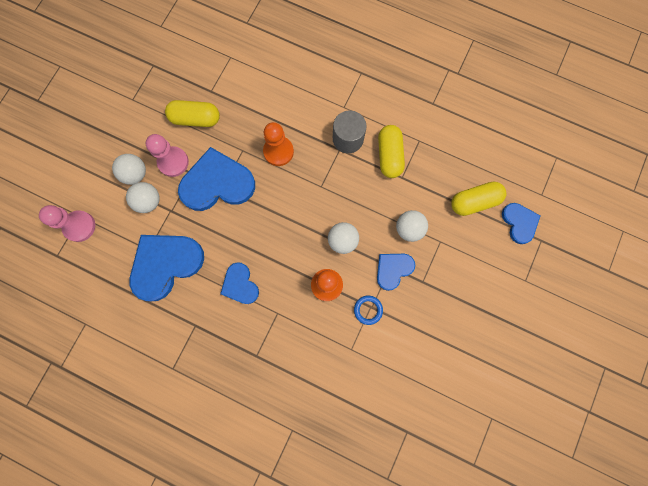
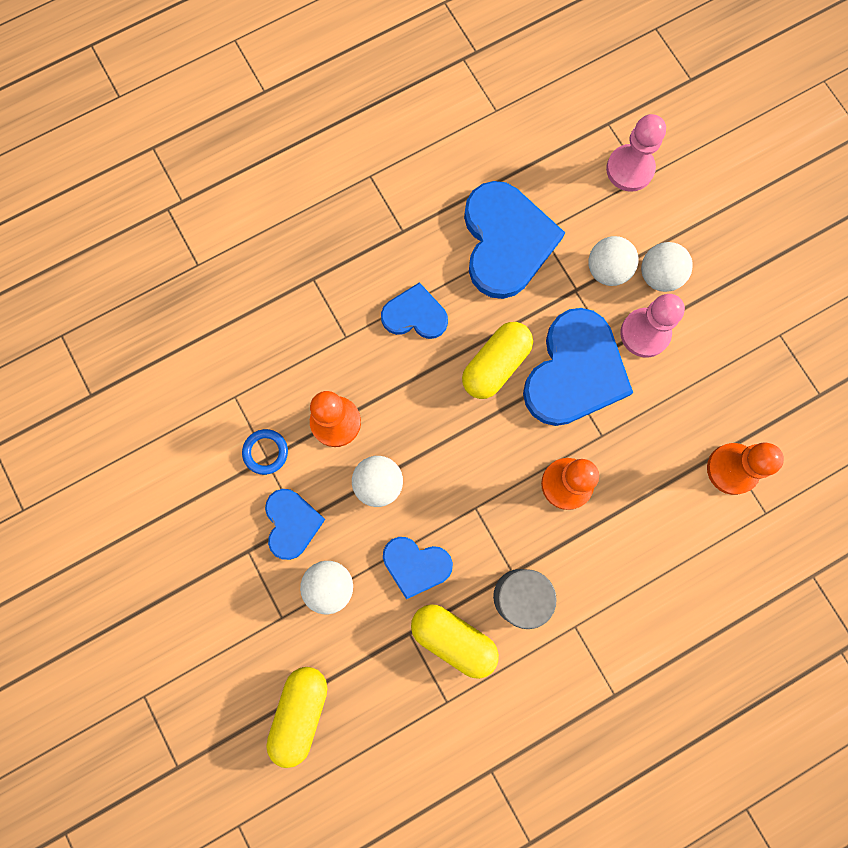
camera: 125 degrees right, 0 degrees up
(196, 119) = (692, 402): yellow capsule -> yellow capsule (495, 365)
(218, 83) = (732, 469): none -> orange pawn
(519, 223) = (224, 755): blue heart -> blue heart (416, 565)

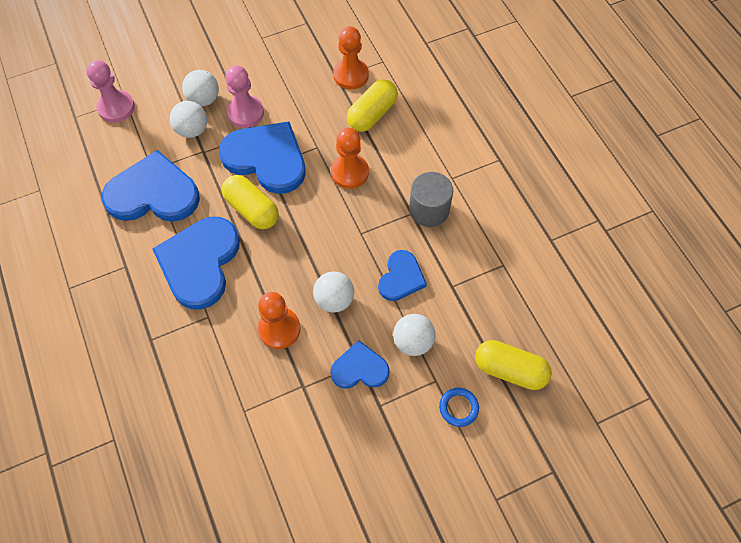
camera: 85 degrees left, 15 degrees down
(265, 452) = (297, 386): blue ring -> blue ring (458, 408)
(415, 315) = (200, 263): blue heart -> blue heart, size x1.80
(453, 639) = (457, 256): yellow capsule -> yellow capsule (372, 114)

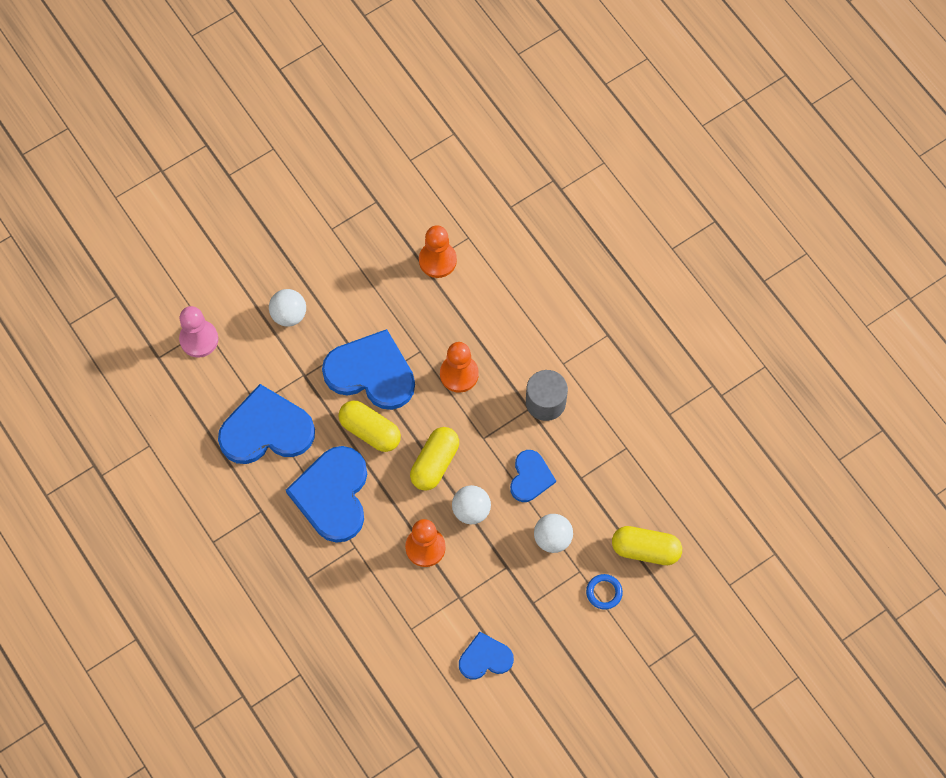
camera: 10 degrees left, 5 degrees up
(192, 130) = (286, 353): white ball -> none
(245, 113) = (337, 323): pink pawn -> none
(359, 368) = (508, 572): blue heart -> blue heart (485, 658)
(372, 114) = (469, 304): yellow capsule -> yellow capsule (435, 463)

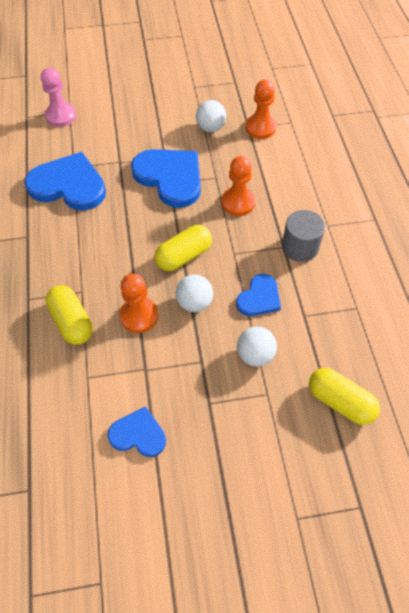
camera: 25 degrees right, 10 degrees down
(289, 315) = (133, 123): white ball -> white ball (210, 128)
(333, 495) = (88, 247): blue heart -> none
(370, 431) = (146, 214): yellow capsule -> yellow capsule (72, 321)
(604, 592) = (282, 423): blue ring -> none

